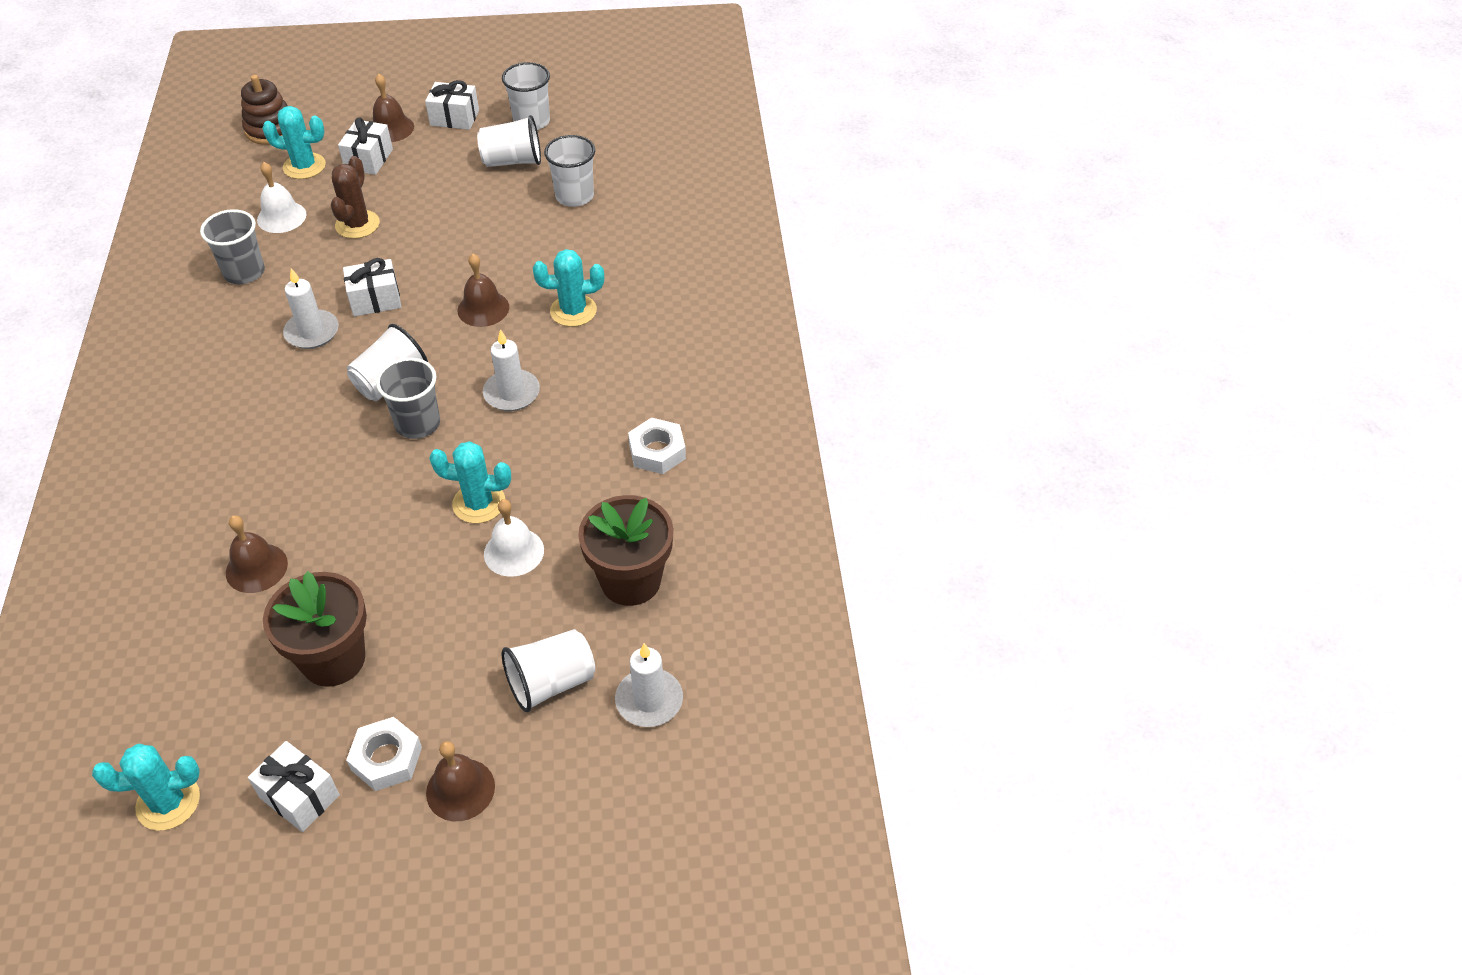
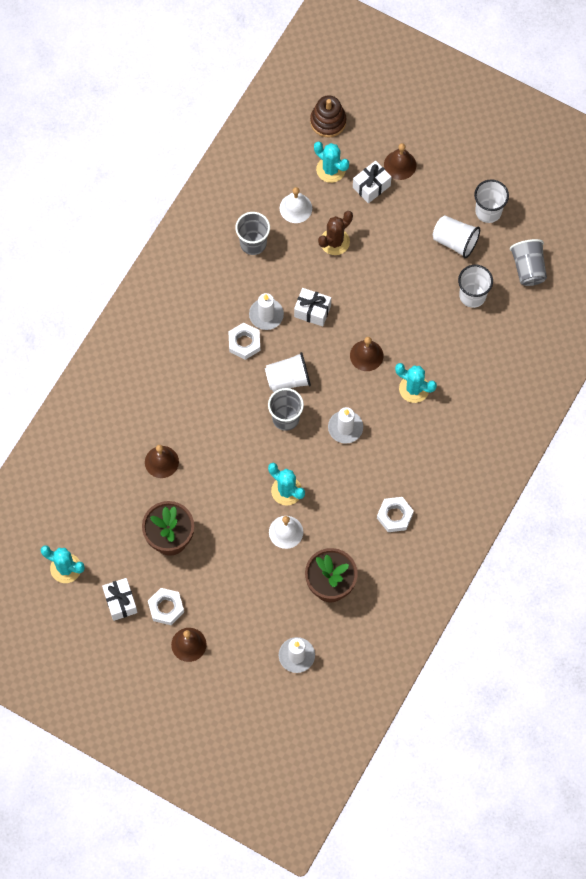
camera: 35 degrees right, 20 degrees up
(299, 374) = (244, 343): none -> white nut
(454, 118) = (443, 178): white gift -> none
(551, 683) = (259, 617): white cup -> none
(621, 146) = (528, 268): none -> grey cup

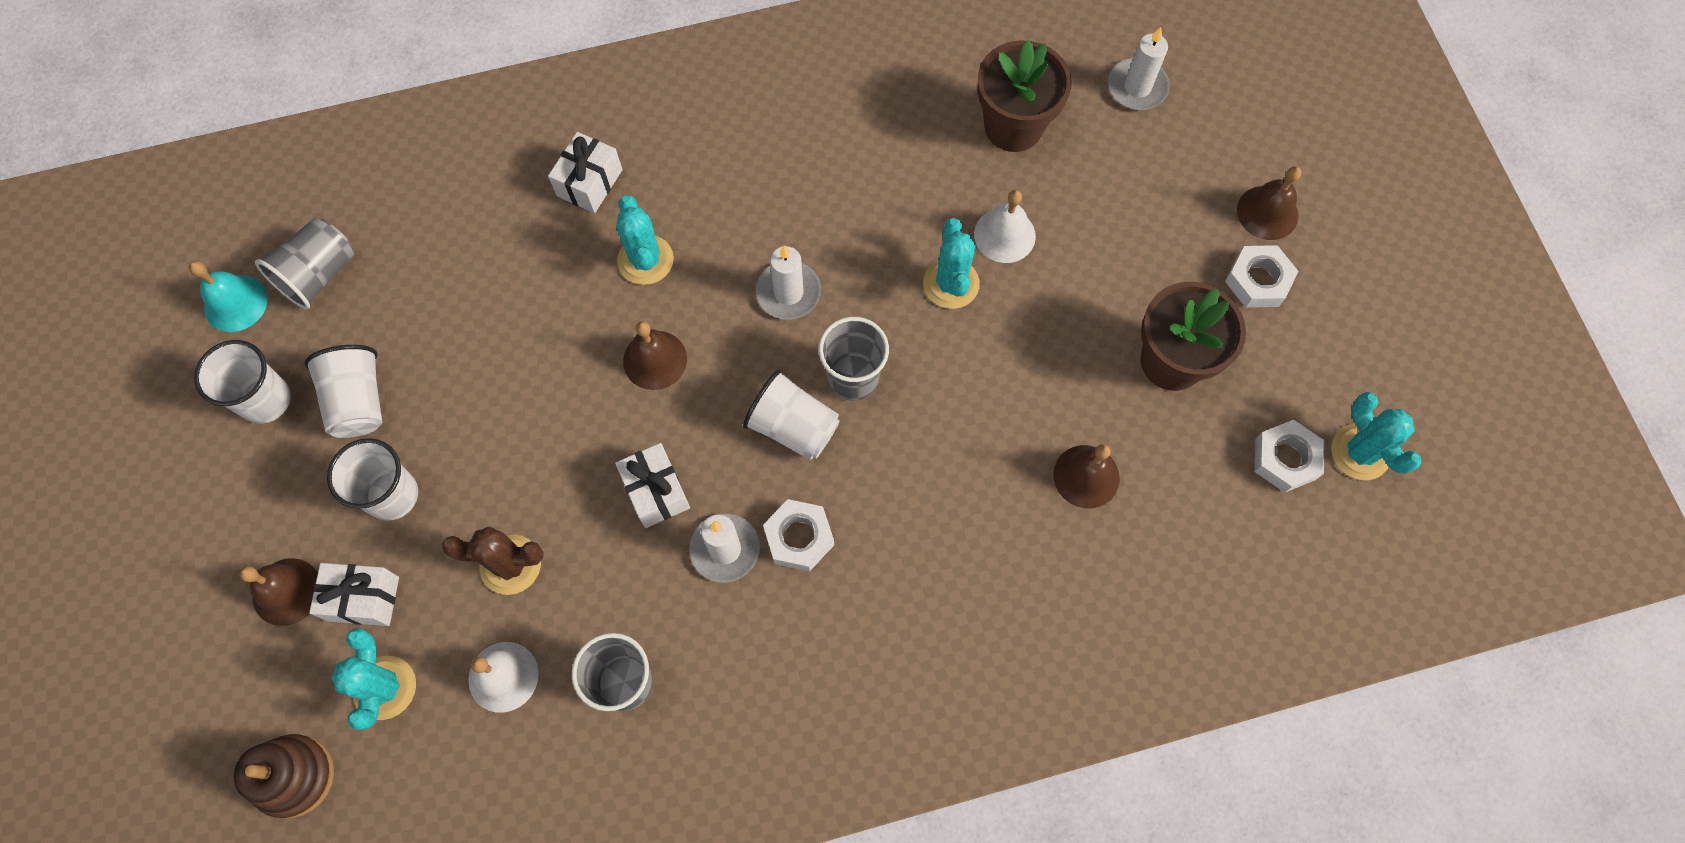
camera: 135 degrees left, 0 degrees up
(120, 602) = (1316, 340): white gift -> white gift (589, 183)
(394, 516) = (846, 134): white nut -> white nut (1285, 459)
(472, 295) = (429, 307): white cup -> white cup (392, 495)
(544, 230) = (235, 303): none -> turquoise bell

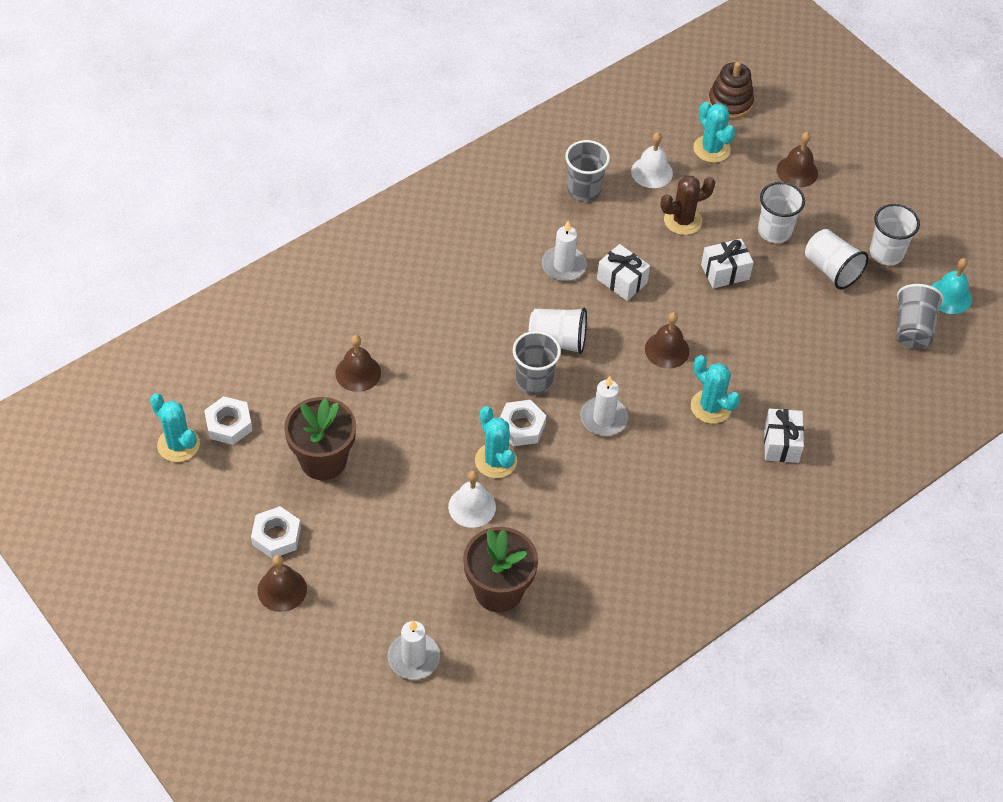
camera: 155 degrees right, 15 degrees down
(363, 599) = (753, 181): white gift -> white gift (725, 272)
(799, 538) = (523, 285): white nut -> white nut (521, 427)

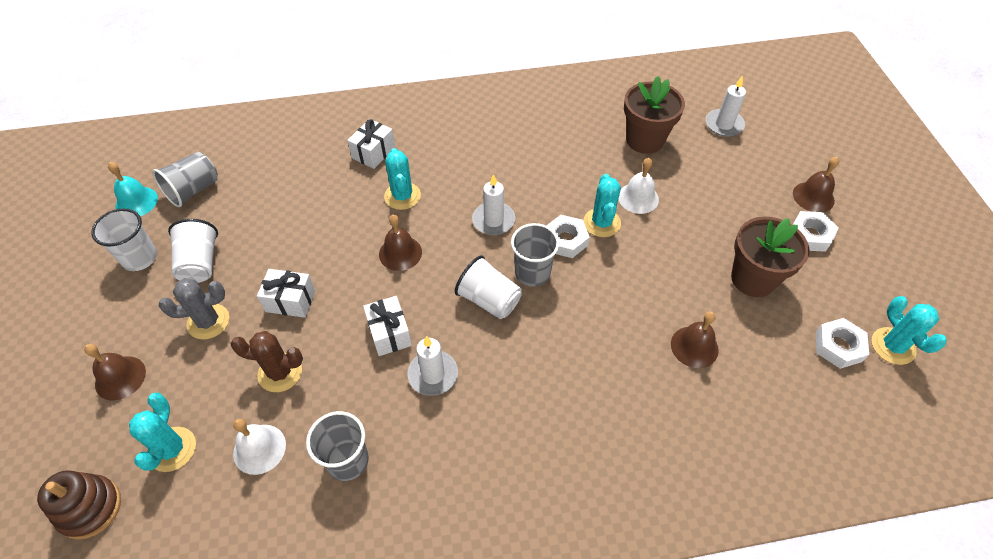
camera: 150 degrees left, 0 degrees up
(774, 231) = (208, 321): white cup -> grey cactus

